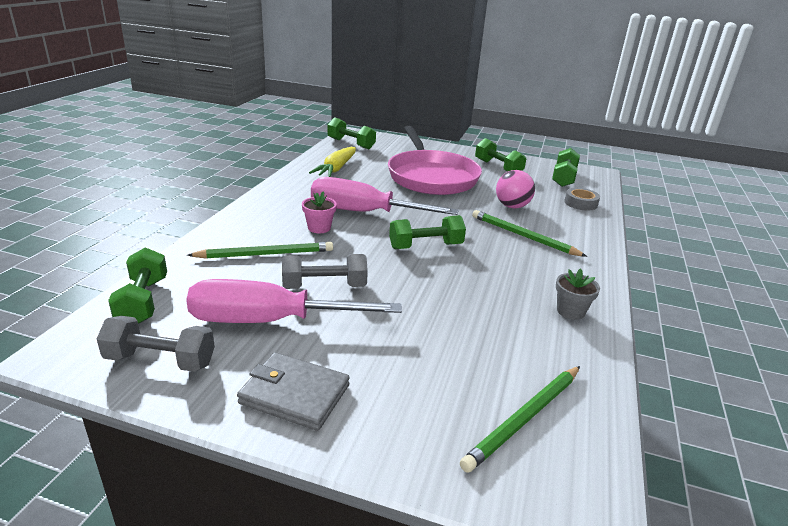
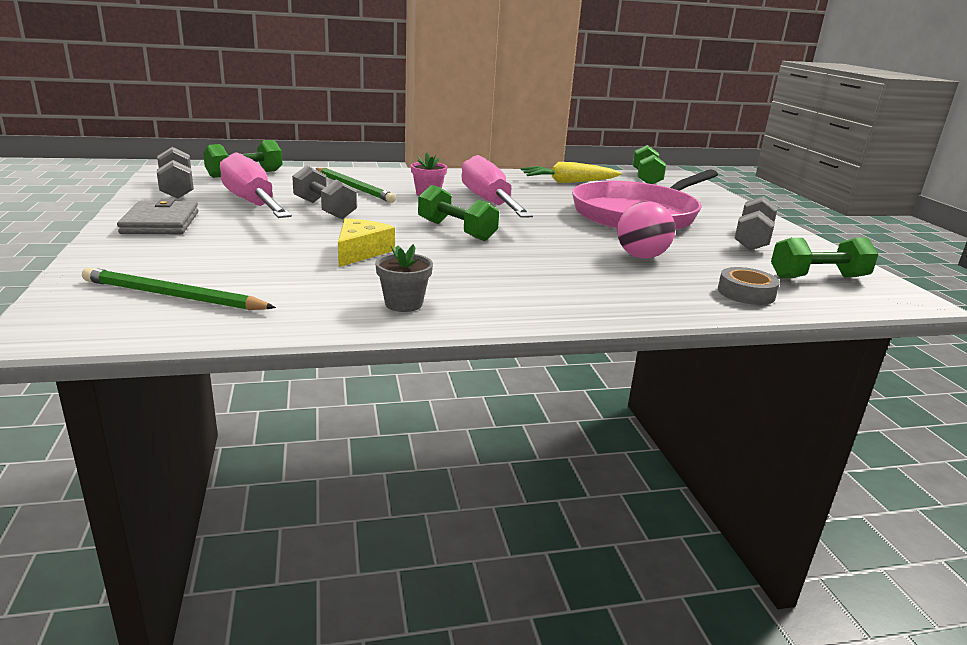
camera: 60 degrees right, 5 degrees down
(454, 299) = (360, 252): none -> yellow cheese
(498, 167) = (752, 240): green dumbbell -> grey dumbbell
(523, 236) = (563, 268): green pencil -> none

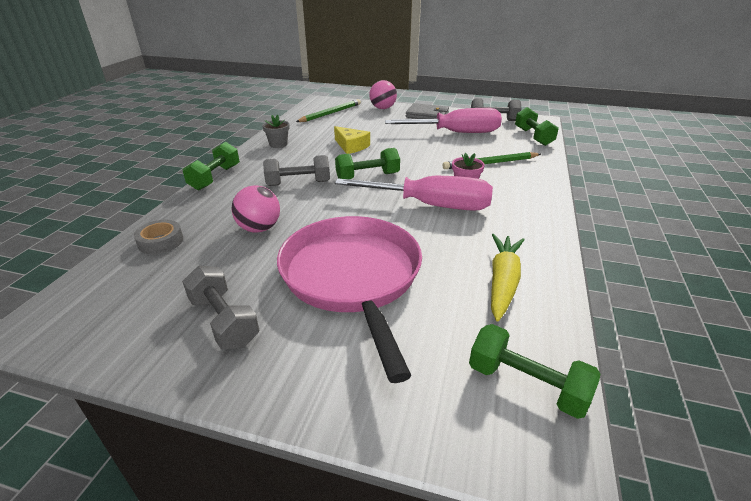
camera: 120 degrees right, 10 degrees up
(120, 256) = (383, 108): none -> pink ball
(324, 209) = (435, 148): grey dumbbell -> grey dumbbell (298, 183)
(818, 277) = (123, 300): green dumbbell -> green dumbbell (215, 178)

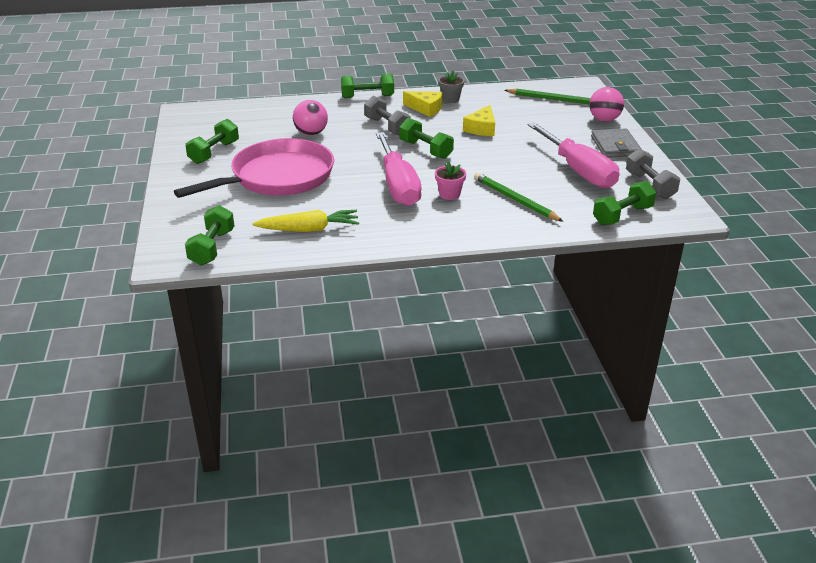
camera: 65 degrees right, 0 degrees up
(161, 242) = (273, 110): grey tape -> none
(224, 321) = (214, 153): grey dumbbell -> green dumbbell
(282, 158) = (426, 108): none -> yellow cheese

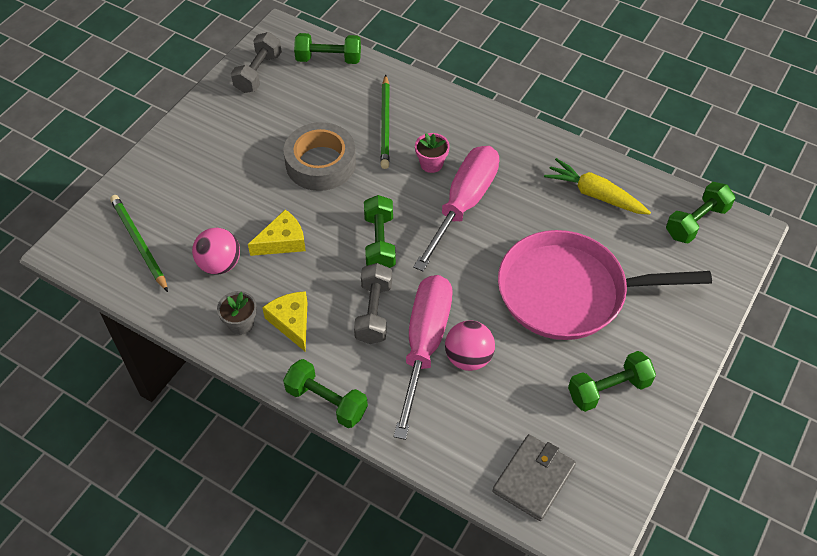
camera: 140 degrees left, 20 degrees up
(520, 164) = (321, 163): none -> grey tape
(578, 170) = (285, 124): pink screwdriver -> pink screwdriver (424, 346)
(604, 119) = (149, 175): pink ball -> pink ball (220, 264)
(615, 146) = (205, 133): grey wallet -> grey wallet (533, 478)

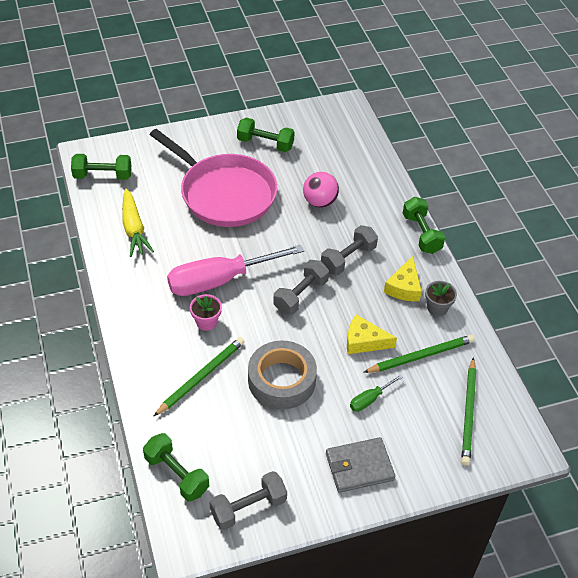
camera: 140 degrees left, 5 degrees down
(220, 264) = (421, 356): pink ball -> green pencil
(234, 198) = (370, 399): none -> green screwdriver
(380, 242) = (300, 295): green dumbbell -> grey dumbbell
(424, 346) = (337, 223): pink screwdriver -> none
(533, 478) = (348, 138): grey wallet -> grey wallet (359, 467)

